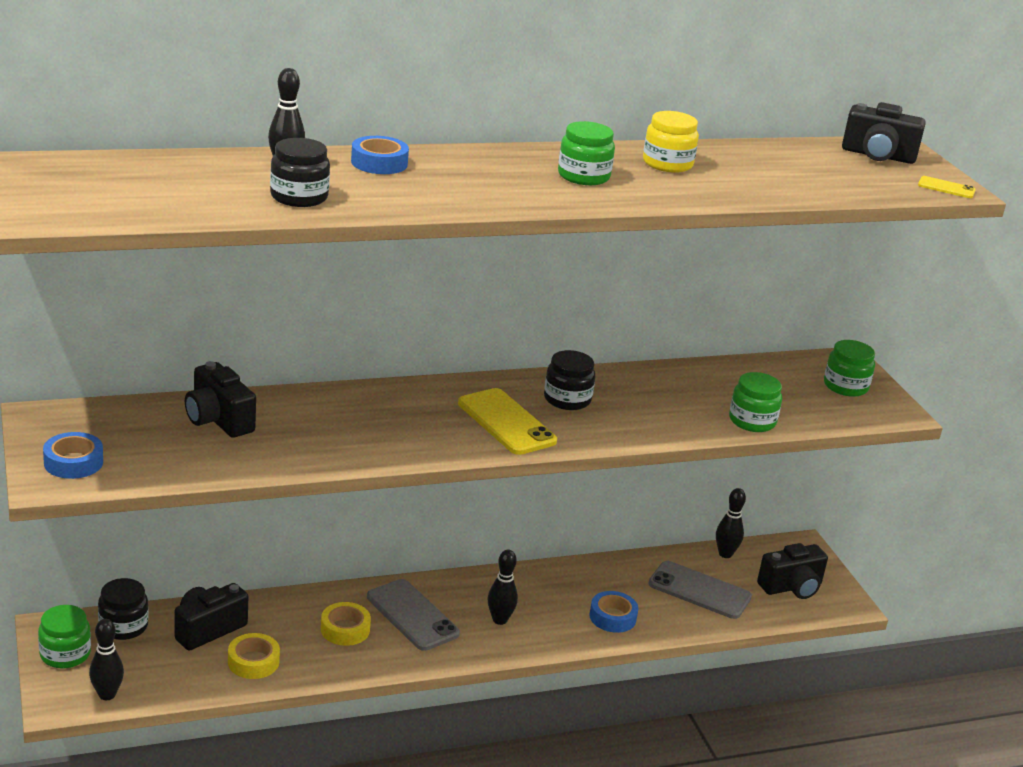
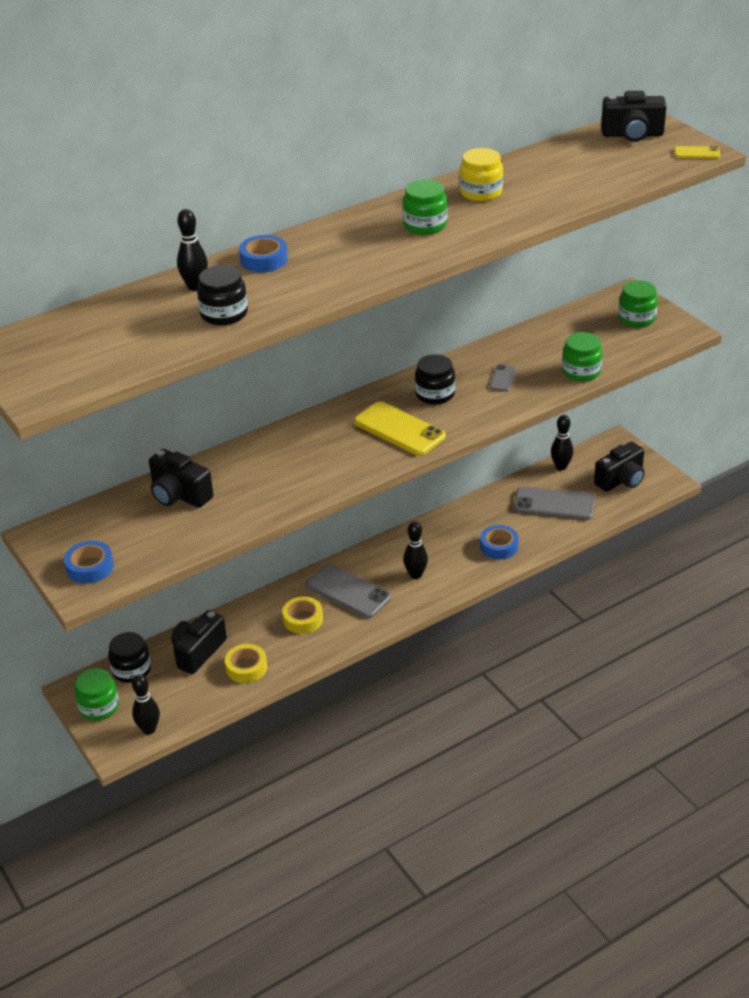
camera: 10 degrees left, 10 degrees up
(655, 404) = (502, 378): none -> grey phone

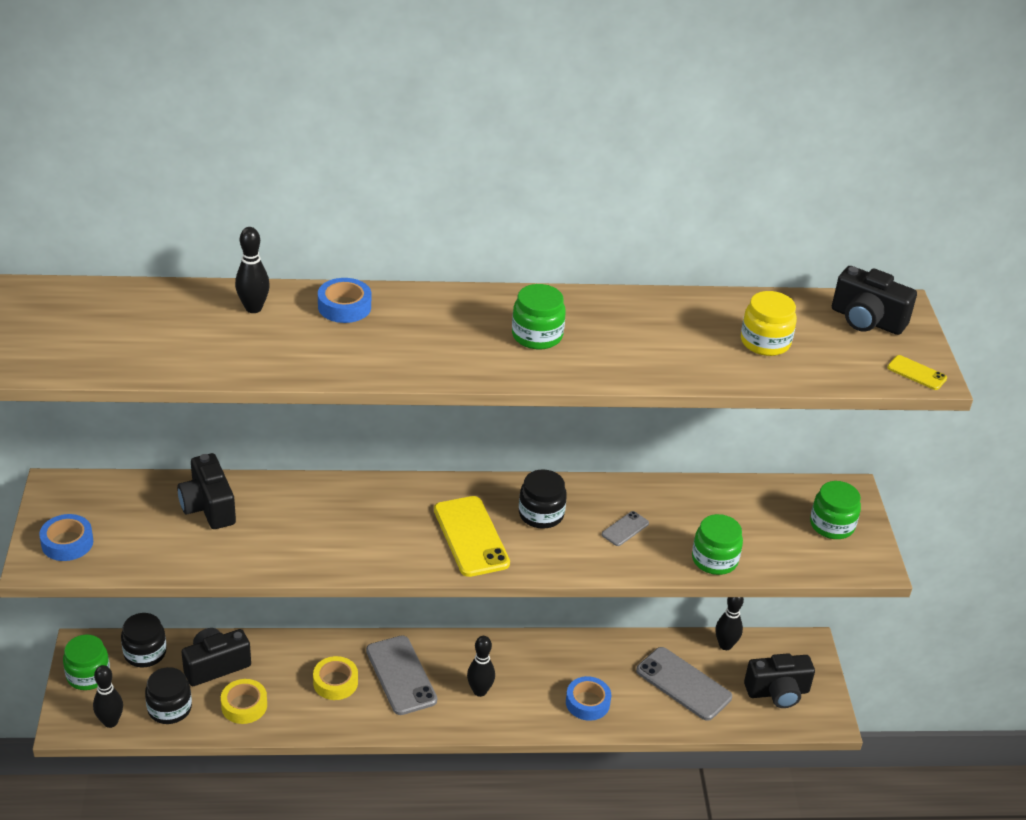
camera: 25 degrees right, 0 degrees up
(224, 314) = (248, 350): black jar -> black jar (169, 708)
(481, 192) = (632, 322): yellow jar -> yellow jar (765, 342)

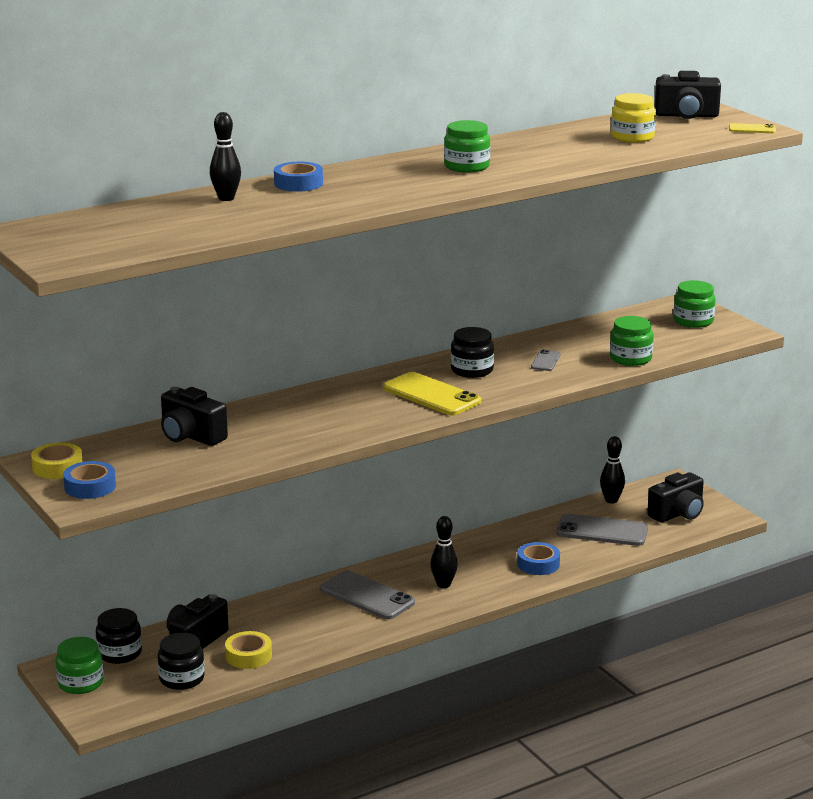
camera: 25 degrees left, 15 degrees down
(110, 722) = (135, 704): black bowling pin -> none
(335, 682) = (315, 617): yellow tape -> yellow tape (57, 467)

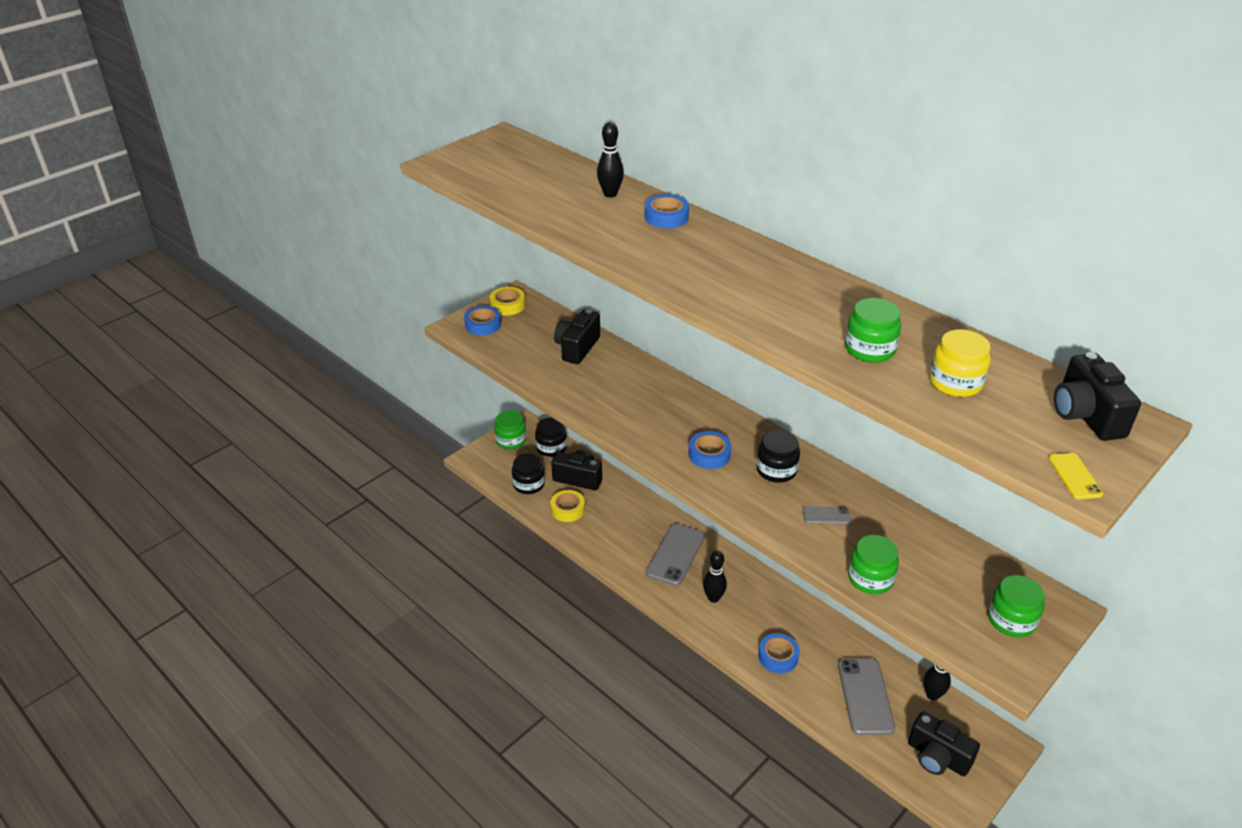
camera: 75 degrees right, 15 degrees up
(431, 395) = (709, 454): yellow phone -> blue tape
(466, 166) = (770, 291): green jar -> green jar (869, 349)

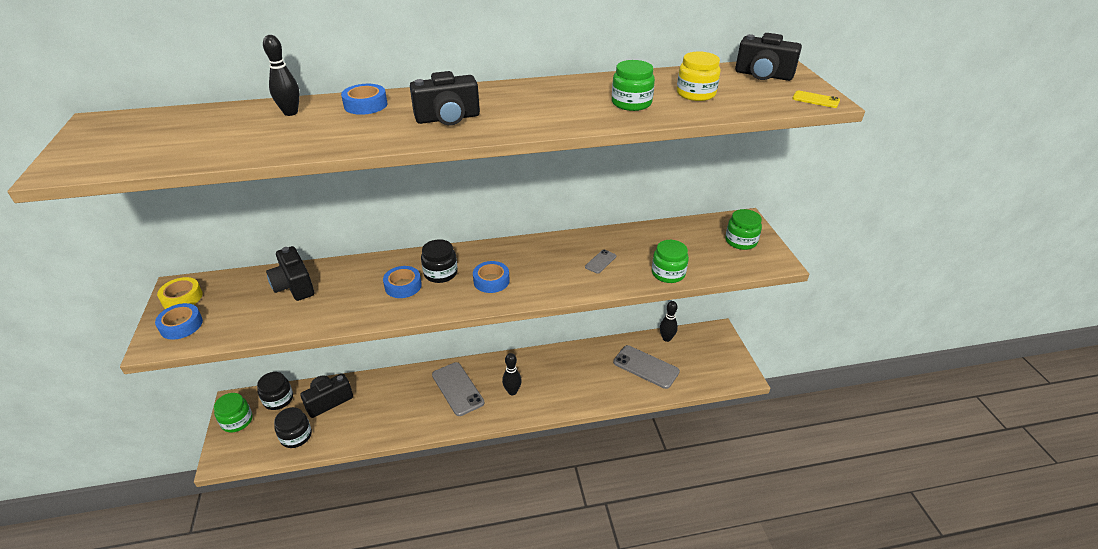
camera: 55 degrees left, 0 degrees up
(567, 509) = (350, 426): yellow tape -> none
(776, 470) = (539, 260): black jar -> black jar (440, 273)
(778, 657) = (585, 388): blue tape -> blue tape (403, 286)
(937, 757) = (707, 363): black camera -> black camera (448, 118)

